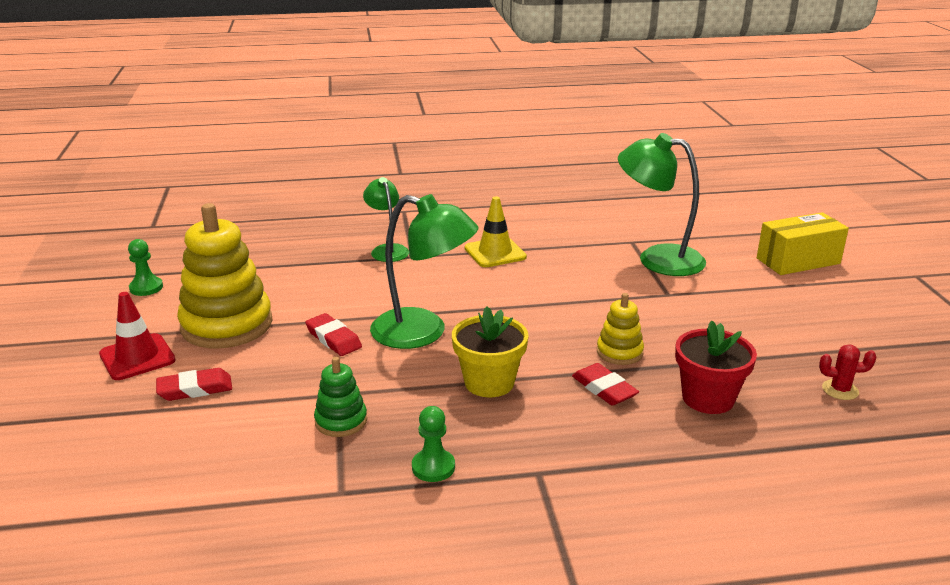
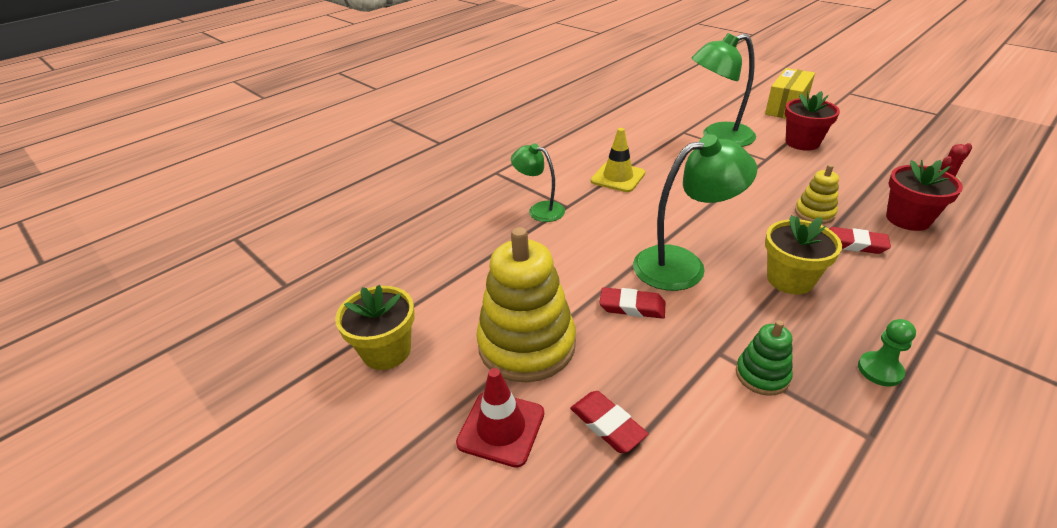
camera: 35 degrees left, 10 degrees up
(146, 288) = (386, 351): green pawn -> yellow flower pot
(195, 389) = (607, 424): red eraser -> red eraser turned 75 degrees counterclockwise
(741, 296) = (802, 142): none -> red flower pot

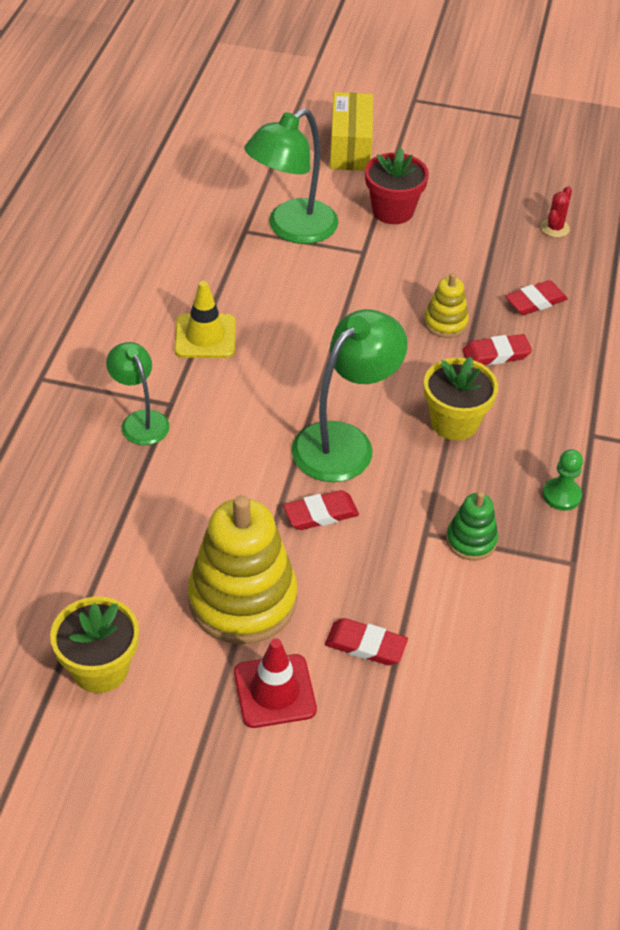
camera: 35 degrees left, 10 degrees up
(539, 210) = (140, 420): green lamp -> green lamp turned 60 degrees clockwise
(908, 219) = (535, 301): red flower pot -> red eraser

